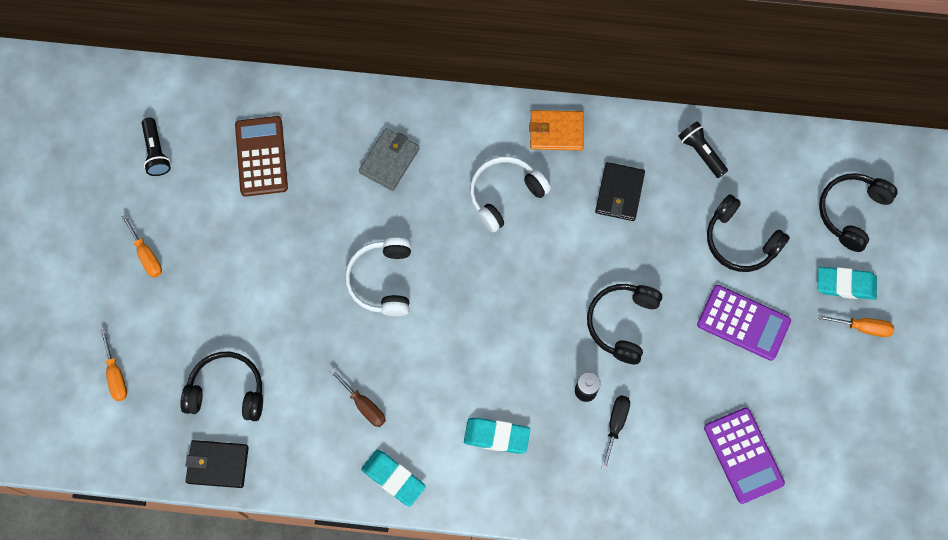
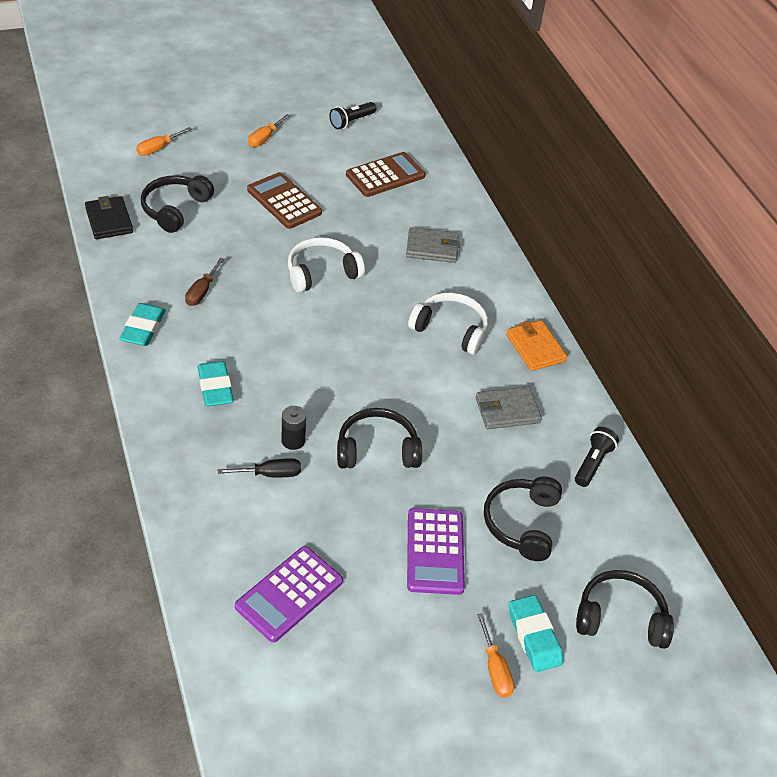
camera: 60 degrees right, 25 degrees down
(227, 391) = (175, 209): black headphones -> black headphones turned 135 degrees counterclockwise
(260, 275) = (284, 201): none -> brown calculator
(619, 193) = (507, 411): black wallet -> grey wallet

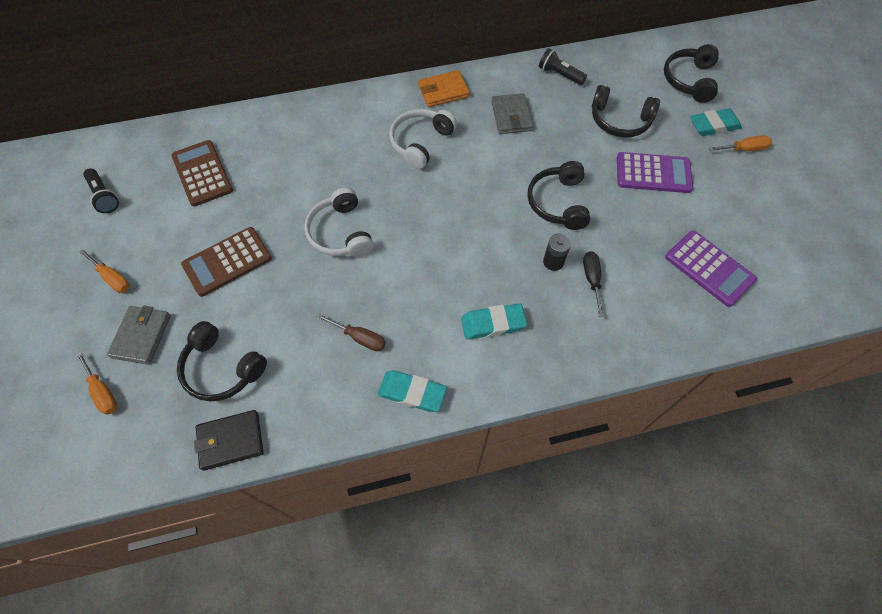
camera: 80 degrees left, 15 degrees up
(432, 248) = (315, 146): grey wallet -> grey wallet (141, 336)

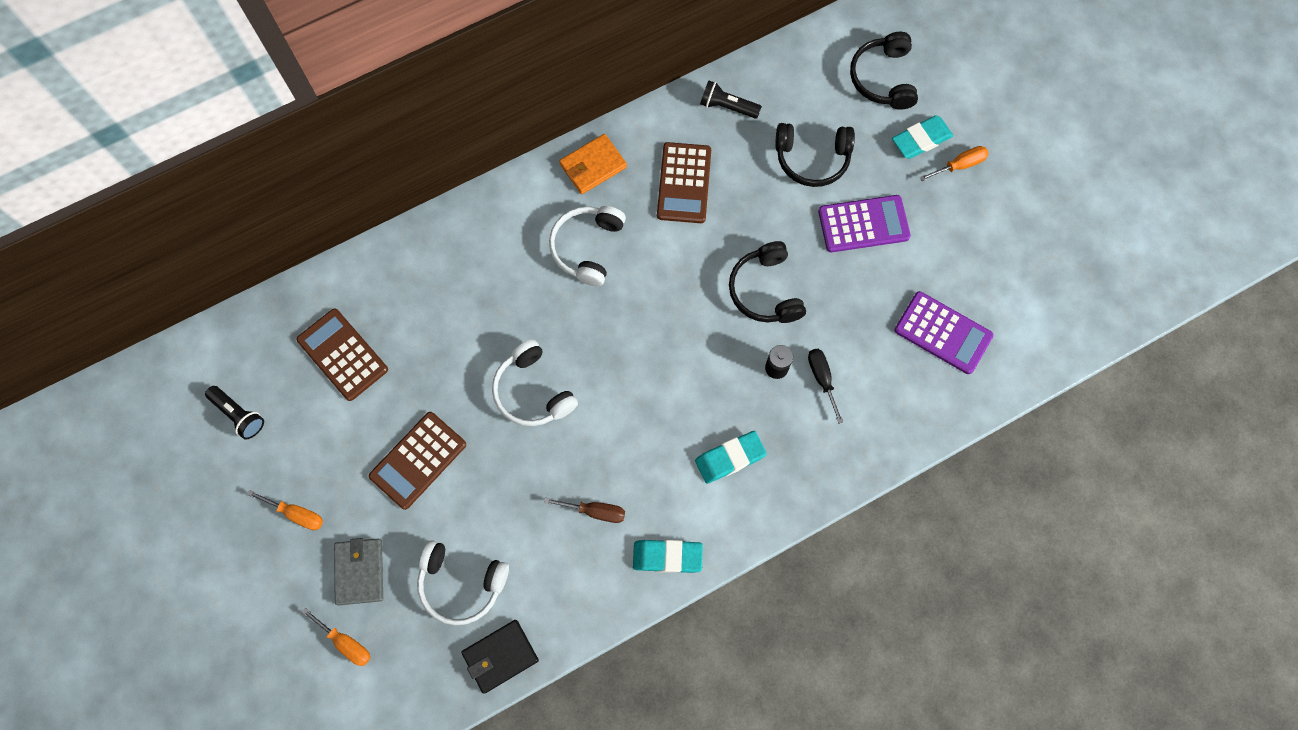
camera: 15 degrees left, 10 degrees up
(222, 369) = (461, 584): black headphones -> white headphones
(511, 116) = (684, 183): grey wallet -> brown calculator

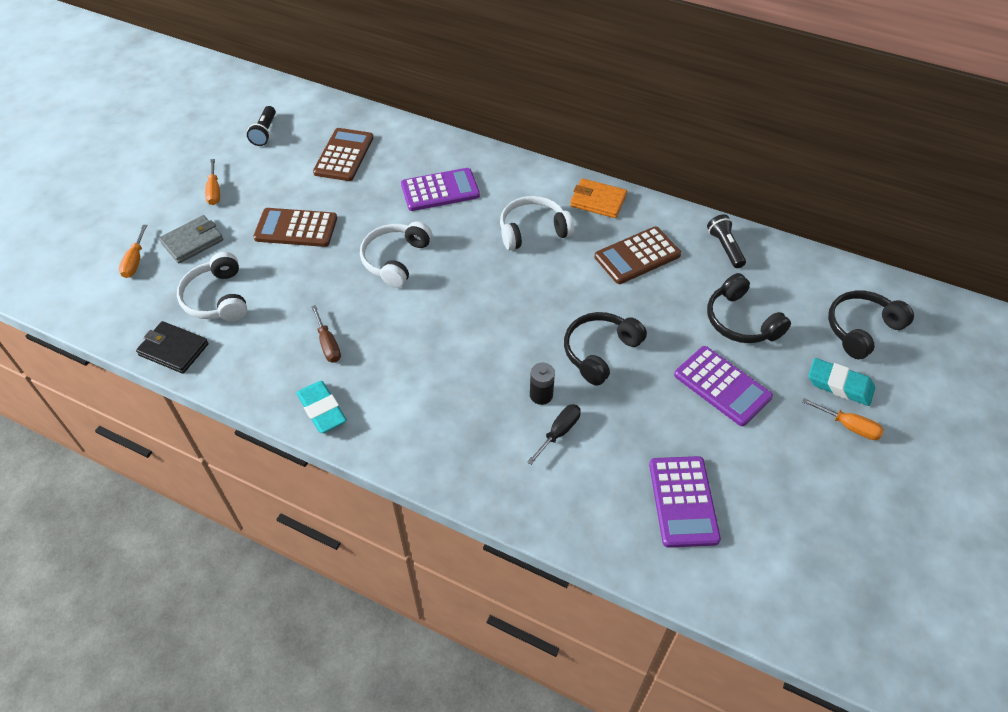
camera: 55 degrees right, 20 degrees down
(469, 294) = (440, 190): none -> purple calculator
(730, 458) = (437, 406): turquoise eraser -> none

